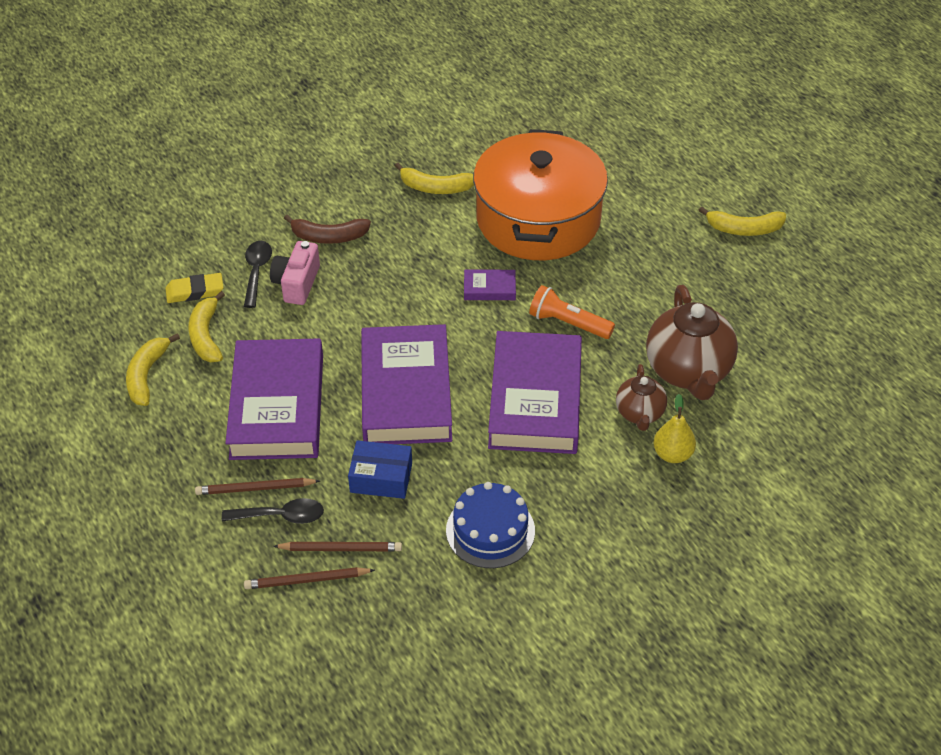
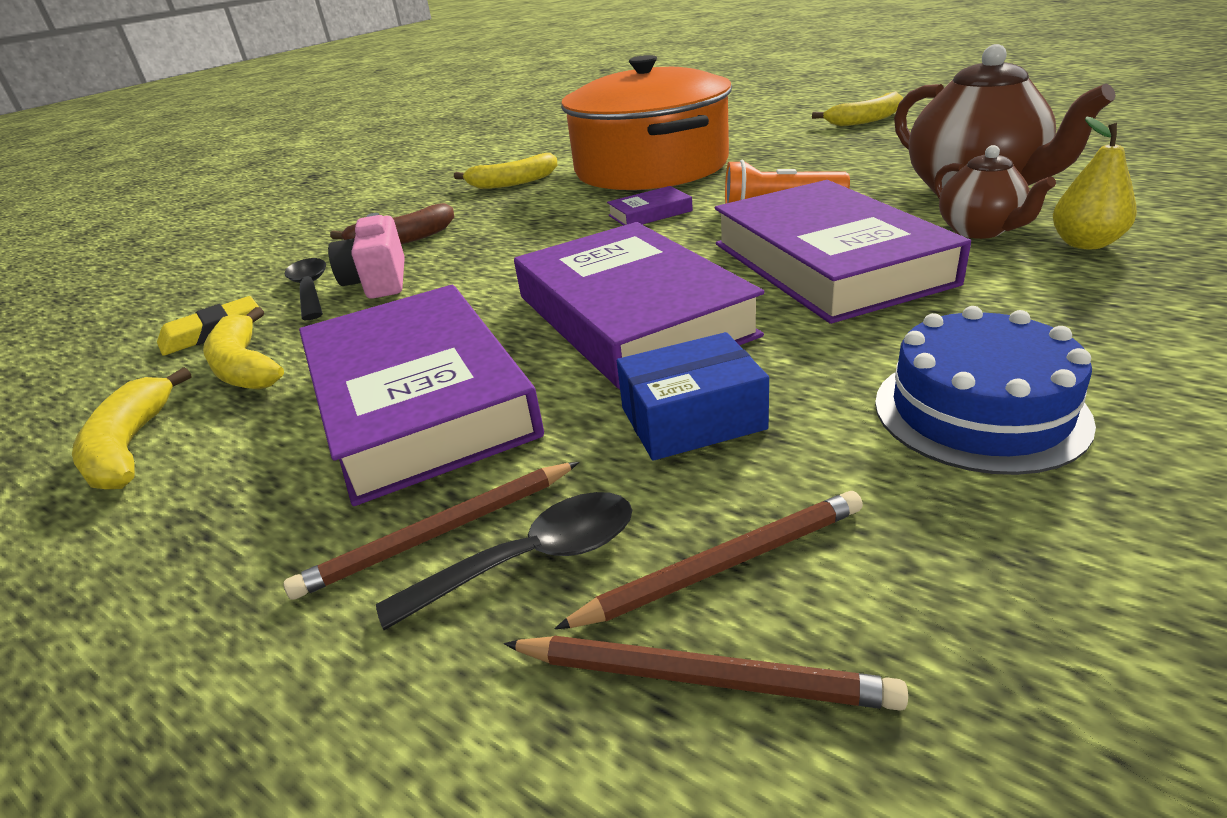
camera: 20 degrees left, 15 degrees down
(307, 580) = (702, 676): brown pencil -> brown pencil turned 135 degrees counterclockwise

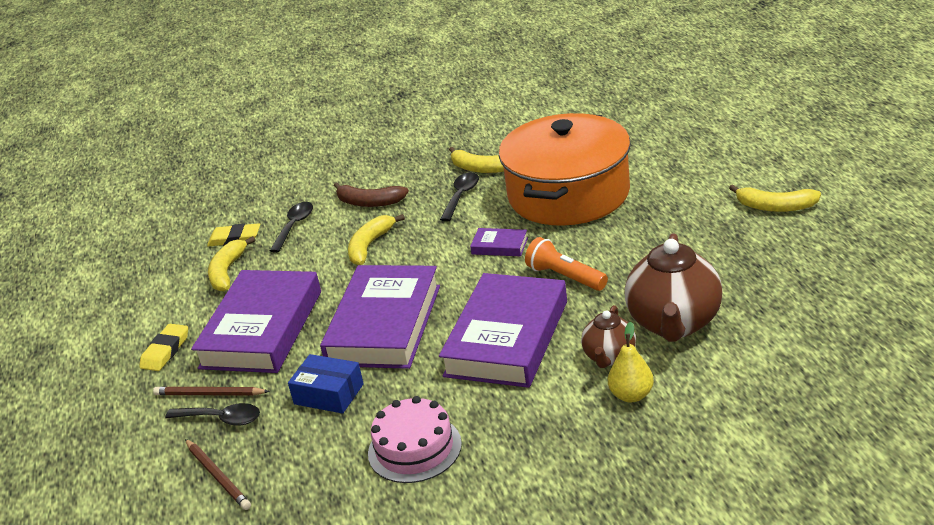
camera: 40 degrees right, 0 degrees up
(131, 447) = (162, 299): yellow banana -> yellow banana (370, 246)
(229, 514) = (165, 351): none -> yellow eraser
(378, 281) = (325, 236): pink camera -> none
(524, 202) = (461, 196): none -> black spoon
(723, 564) = (263, 451): brown pencil -> none
(979, 411) = (414, 448): blue cake -> pink cake

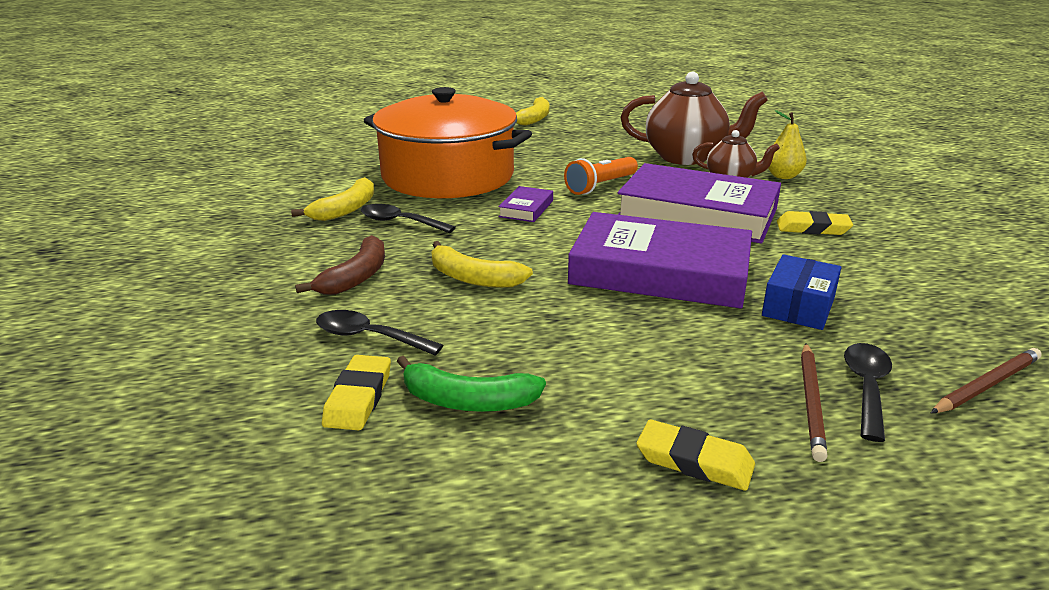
camera: 90 degrees left, 5 degrees down
(227, 272) = (468, 401): yellow banana -> green banana
(262, 329) = (650, 360): purple book -> none
(414, 448) = (881, 260): pink cake -> none
(482, 410) = (812, 228): none -> yellow eraser

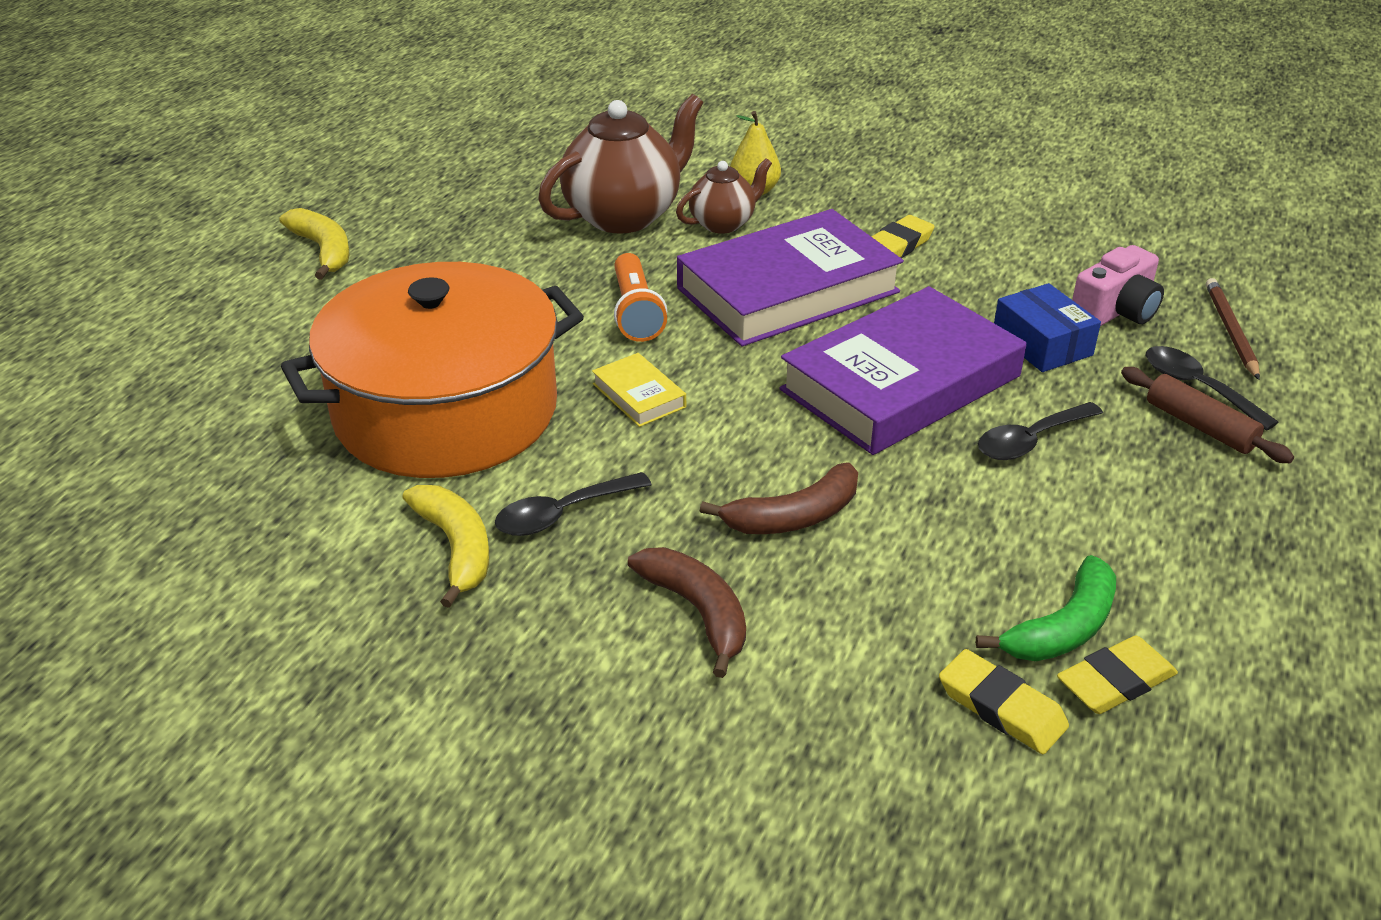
camera: 55 degrees left, 10 degrees up
(369, 337) = (870, 654): black spoon -> black spoon (1030, 441)
(473, 278) = (794, 516): yellow banana -> brown banana
(526, 209) = (639, 395): purple book -> yellow book
(694, 461) = (1244, 532): yellow eraser -> yellow eraser (1115, 681)
(811, 402) = (1200, 426): brown pencil -> brown rolling pin
(903, 324) = (1116, 311): none -> pink camera

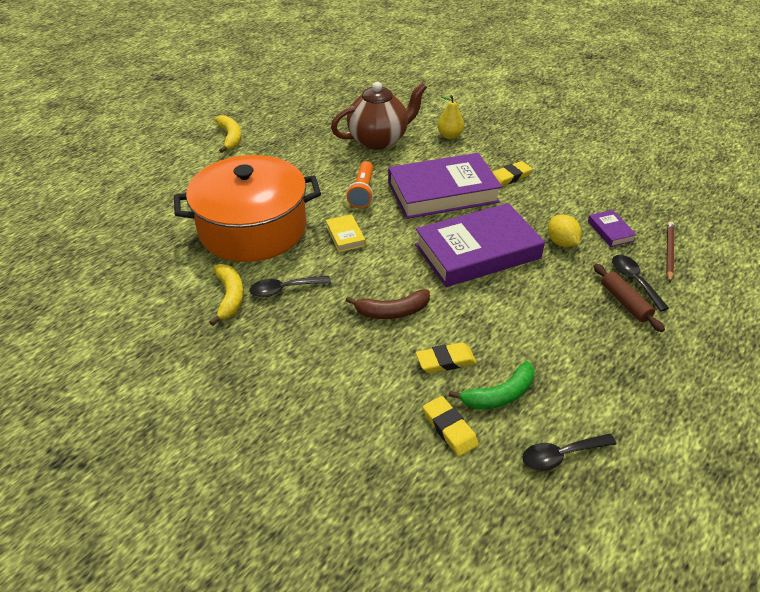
camera: 15 degrees right, 5 degrees up
(697, 612) = (325, 350): brown banana -> none
(723, 223) = (426, 151): brown teapot -> none
(1030, 441) = (530, 294): black spoon -> black spoon (561, 455)
(1042, 344) = (561, 242): blue box -> yellow lemon
(1115, 681) = (513, 428): yellow eraser -> yellow eraser (445, 361)
(1116, 311) = (610, 231): pink camera -> purple book

